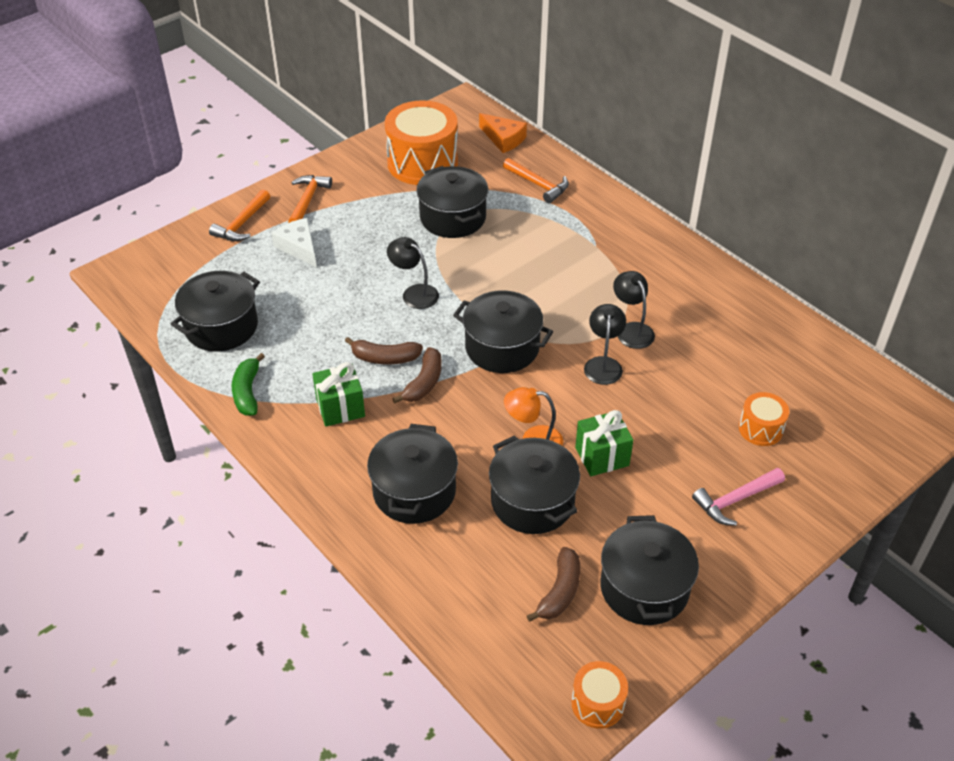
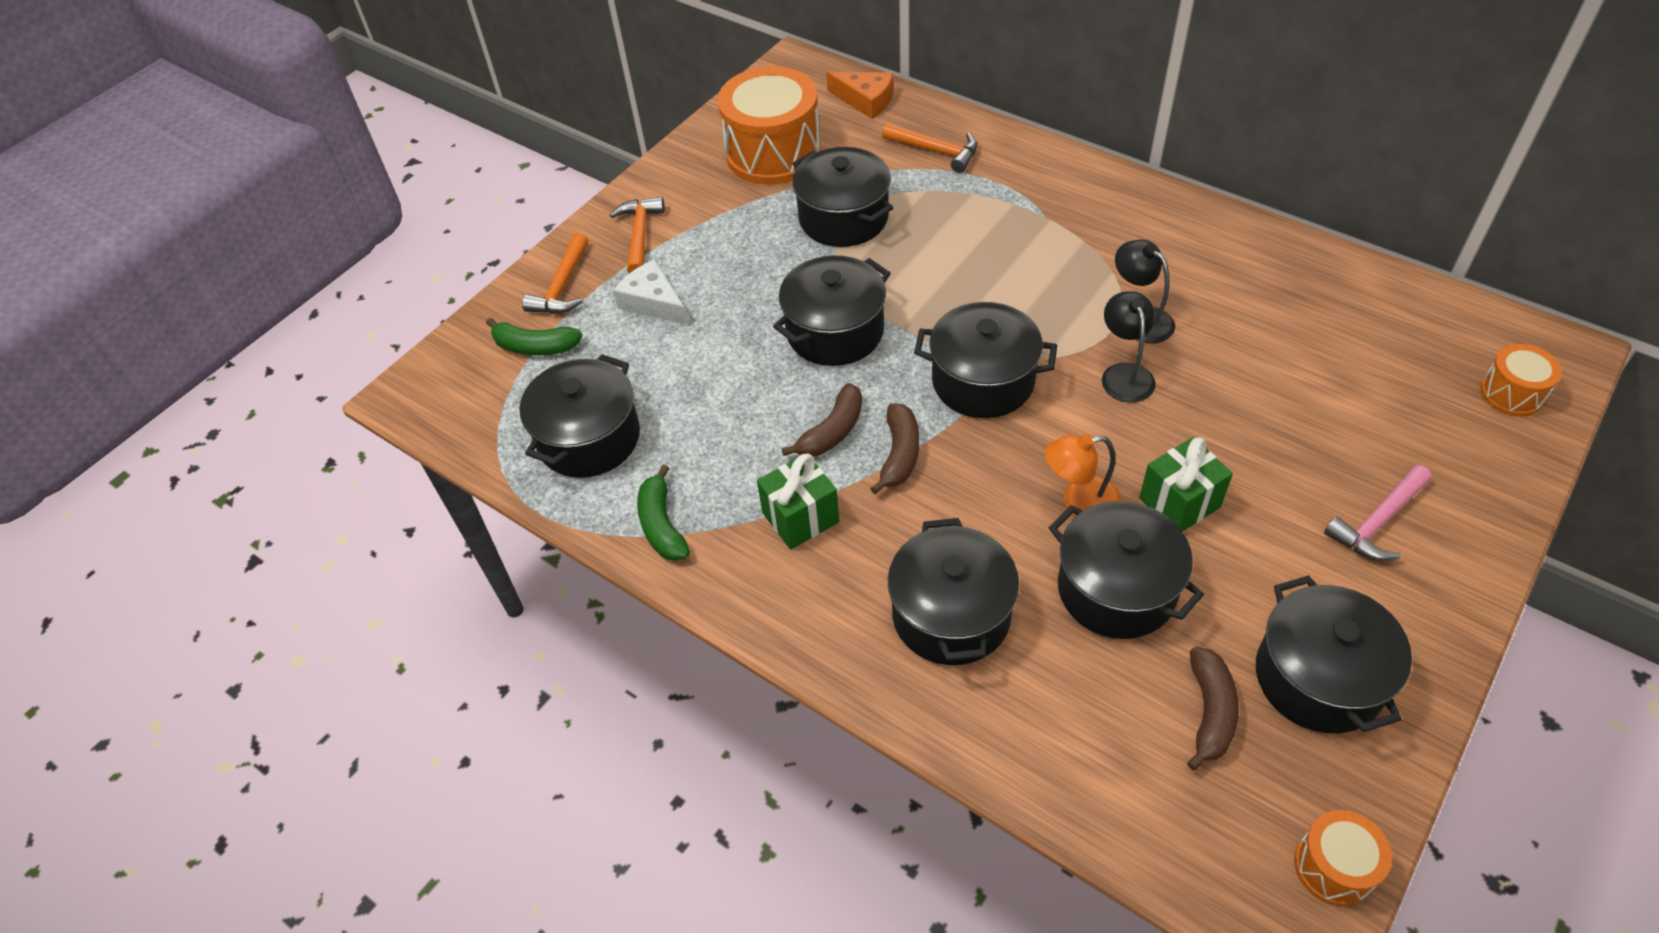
camera: 10 degrees left, 5 degrees up
(208, 260) = (535, 347): none -> green banana
(384, 358) = (832, 432): brown banana -> brown banana turned 45 degrees counterclockwise
(414, 293) = (835, 332): black lamp -> black pot
(760, 429) = (1363, 415): orange drum -> orange drum (1511, 394)

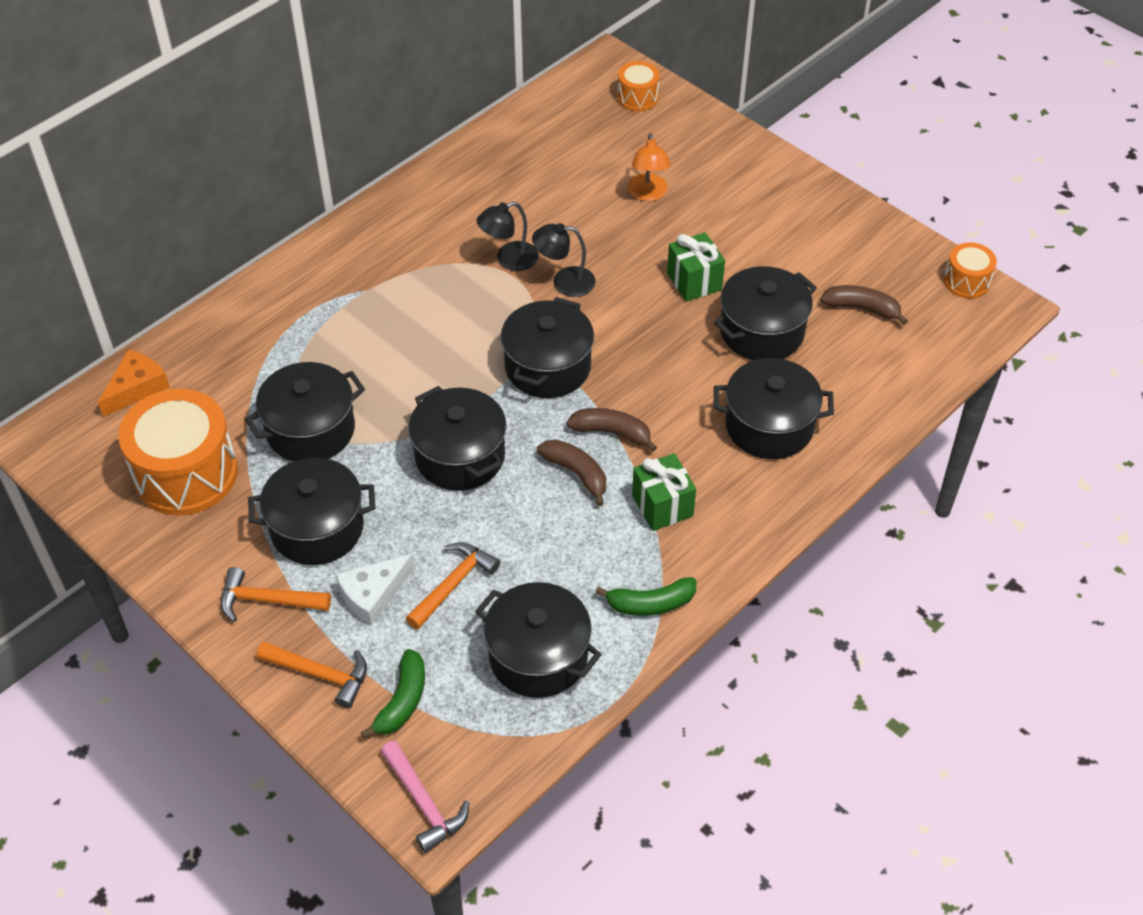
camera: 85 degrees left, 0 degrees up
(936, 151) = (243, 347): orange hammer -> orange hammer (453, 584)
(1079, 502) = (682, 334): orange lamp -> orange lamp (648, 194)
(1318, 678) = (843, 252): black pot -> black pot (317, 528)
(1377, 522) = (729, 191): pink hammer -> pink hammer (423, 803)

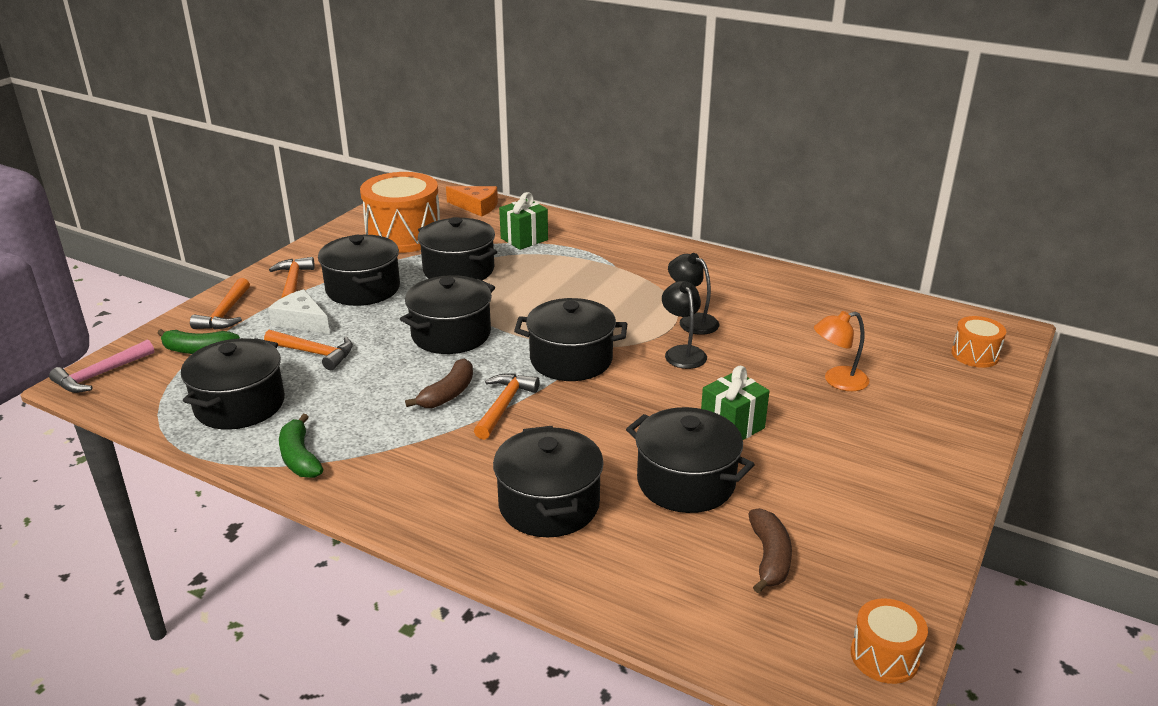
camera: 75 degrees right, 20 degrees down
(612, 432) = (504, 406): brown banana -> orange hammer
(662, 506) = (420, 448): green gift -> green gift (524, 239)

